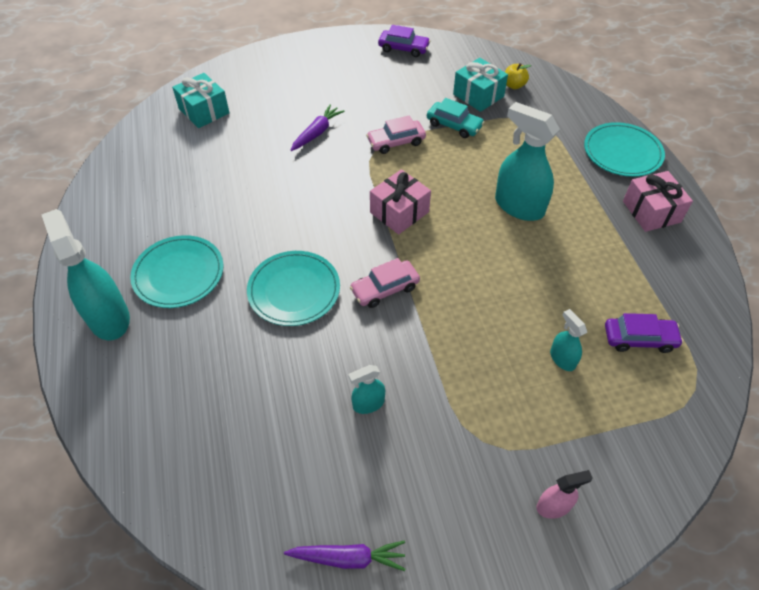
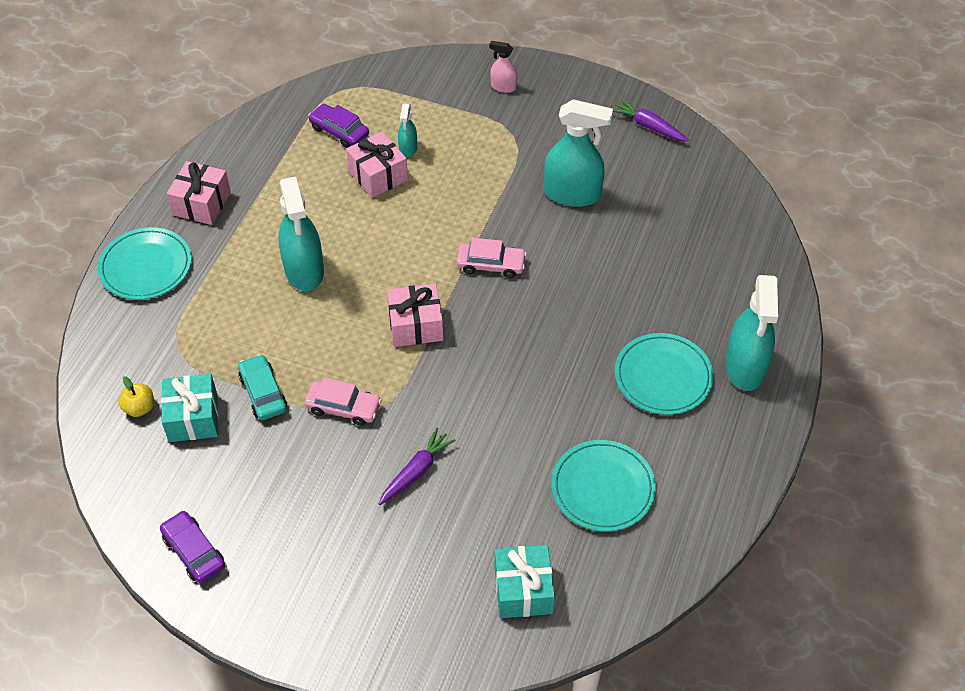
camera: 145 degrees left, 0 degrees up
(294, 290) = (568, 305): turquoise plate -> turquoise plate (603, 488)
(317, 133) = (416, 471): purple carrot -> purple carrot turned 150 degrees clockwise
(368, 404) = (572, 194): turquoise spray bottle -> turquoise spray bottle, size x2.02
(556, 315) = (378, 175): none -> pink gift

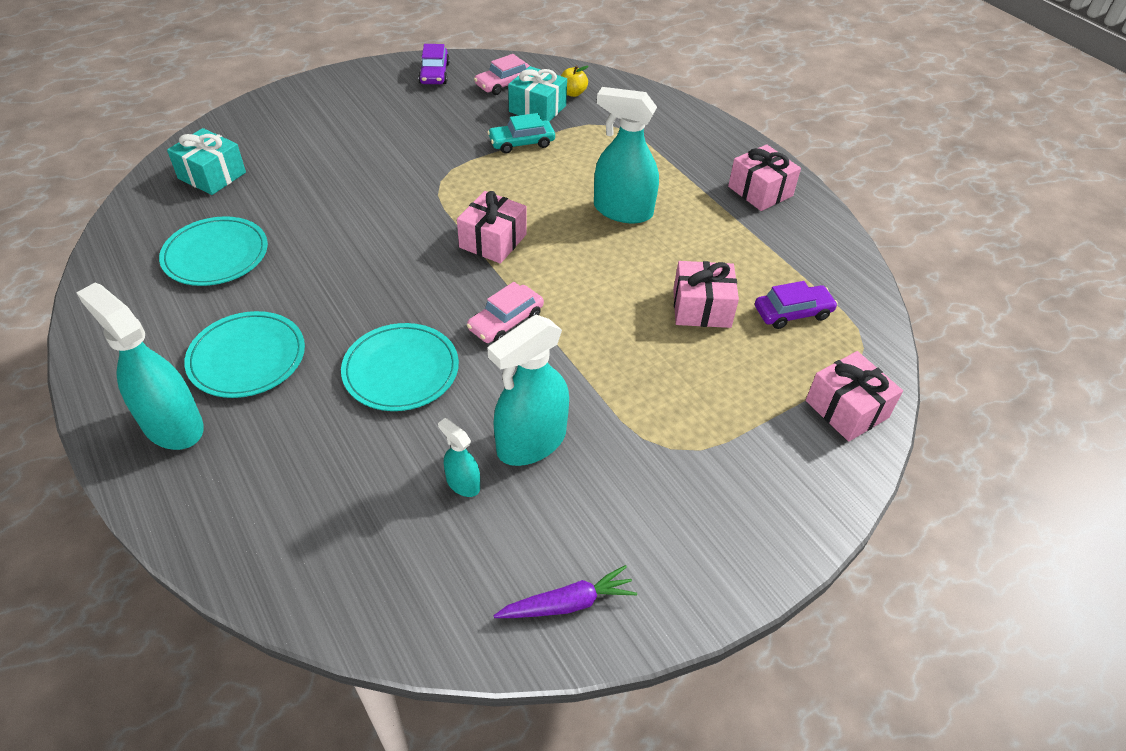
camera: 125 degrees right, 5 degrees down
(146, 266) = (710, 140): turquoise plate -> turquoise plate (401, 370)
(194, 551) = (434, 73): purple car -> purple car turned 90 degrees clockwise
(263, 393) = (521, 143): turquoise car -> turquoise car turned 150 degrees clockwise
(343, 407) = (462, 170): pink car -> pink car (504, 84)
(407, 78) = (846, 409): none -> pink gift
(408, 149) = (723, 349): turquoise spray bottle -> turquoise spray bottle (463, 483)
(416, 471) = (364, 176): purple carrot -> none
(503, 87) = (767, 491): pink spray bottle -> none

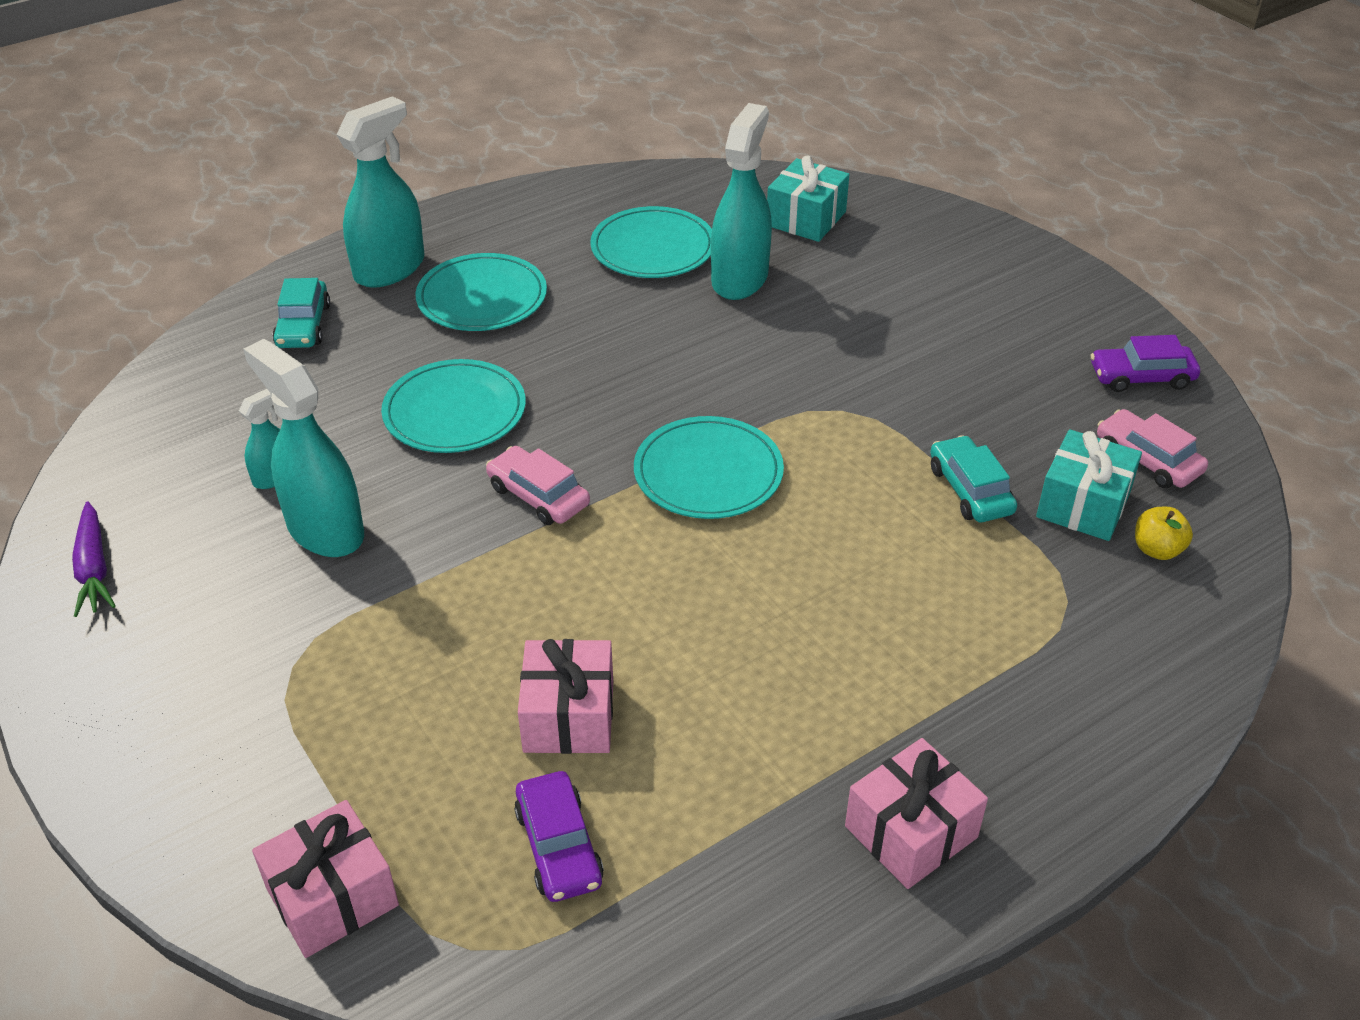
camera: 90 degrees right, 5 degrees down
(244, 486) = (303, 325): none -> turquoise car
(493, 241) = (708, 473): pink gift -> turquoise plate
(622, 211) = (807, 619): turquoise spray bottle -> turquoise spray bottle (740, 279)

